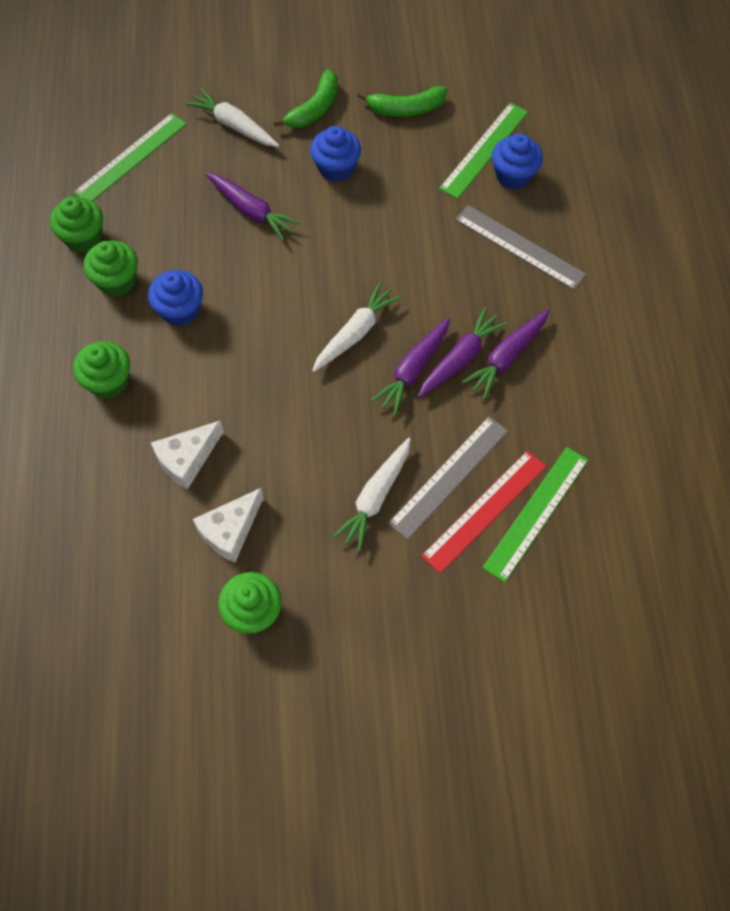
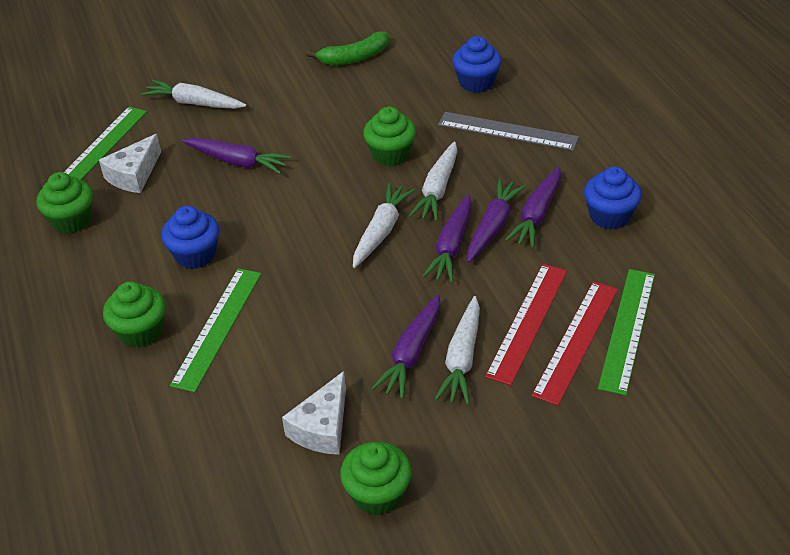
camera: 15 degrees left, 20 degrees down
(117, 281) = (119, 247): green cupcake -> green cupcake (390, 154)
(187, 459) = (251, 376): white cheese -> white cheese (134, 175)
(314, 108) = (268, 75): green banana -> none
(333, 478) = (411, 353): none -> purple carrot
(336, 168) = (307, 113): blue cupcake -> blue cupcake (609, 216)
(425, 299) = (437, 189): none -> white carrot
(449, 476) = (528, 322): grey ruler -> red ruler
(484, 150) = (441, 70): green ruler -> green ruler (218, 327)

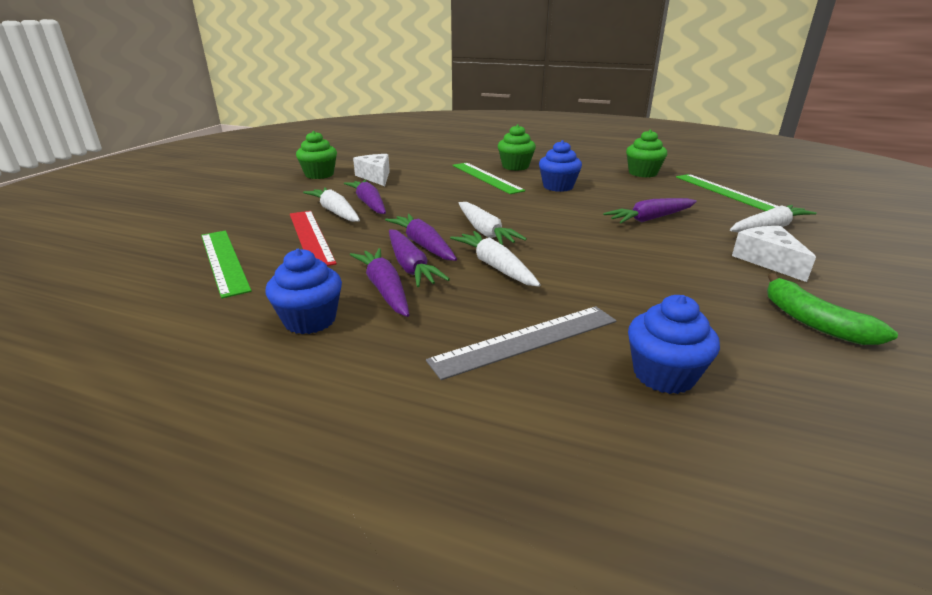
camera: 130 degrees right, 15 degrees down
(134, 175) = (675, 192): white cheese -> white cheese (768, 261)
(354, 57) = (813, 321): green banana -> green banana turned 45 degrees counterclockwise
(390, 154) = (578, 268): green cupcake -> none
(576, 341) = (262, 242): red ruler -> none

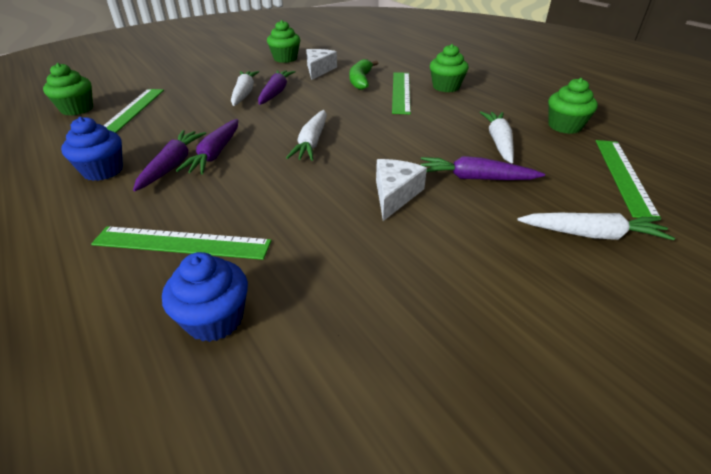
camera: 35 degrees right, 10 degrees up
(133, 279) = (77, 109): none -> green cupcake
(310, 237) = (199, 109): red ruler -> none
(423, 245) = (251, 139): purple carrot -> none
(495, 266) = (266, 175): white carrot -> white carrot (498, 142)
(526, 340) = (182, 243): grey ruler -> green ruler
(558, 187) = (448, 118): blue cupcake -> none
(768, 261) = (514, 268): white cheese -> white cheese (395, 195)
(813, 321) = (430, 349): green banana -> green banana (361, 80)

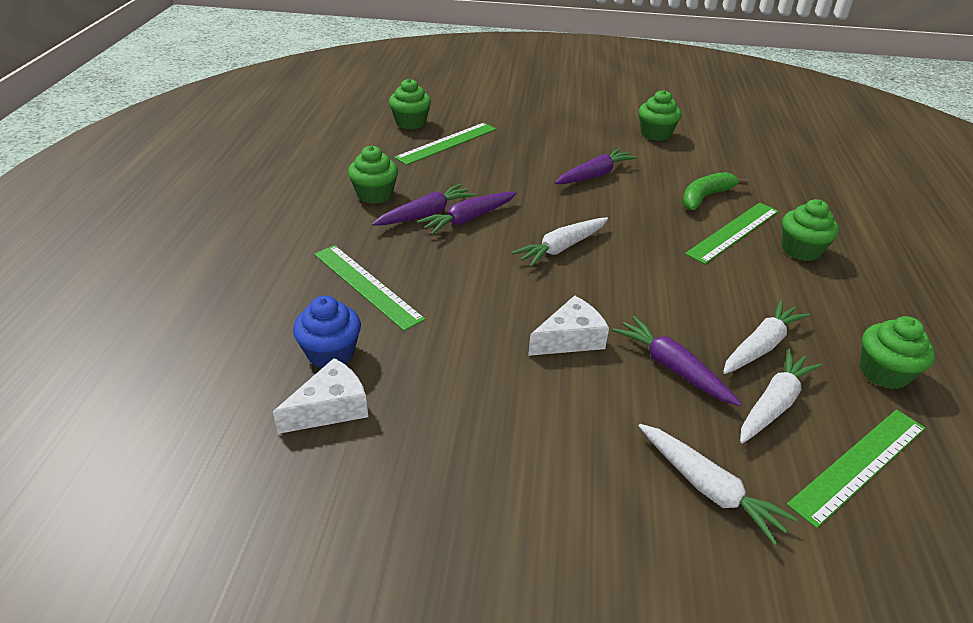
camera: 40 degrees right, 0 degrees up
(103, 171) = (375, 195): blue cupcake -> green cupcake
(244, 93) = (563, 163): white carrot -> white carrot (774, 404)
(319, 70) = (674, 164): white cheese -> white cheese (330, 408)

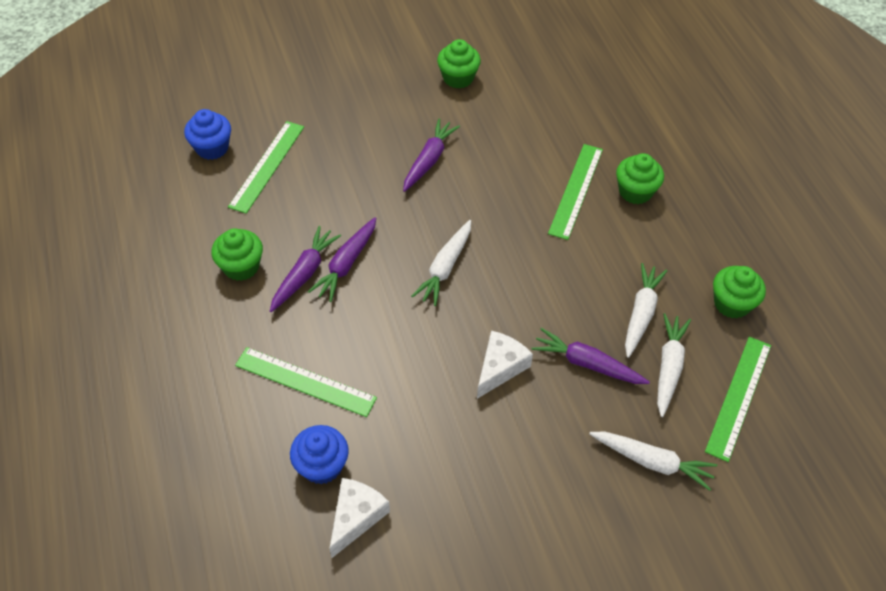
camera: 25 degrees left, 15 degrees up
(410, 123) = (212, 148): green cupcake -> blue cupcake
(705, 197) = (537, 153): green banana -> none

